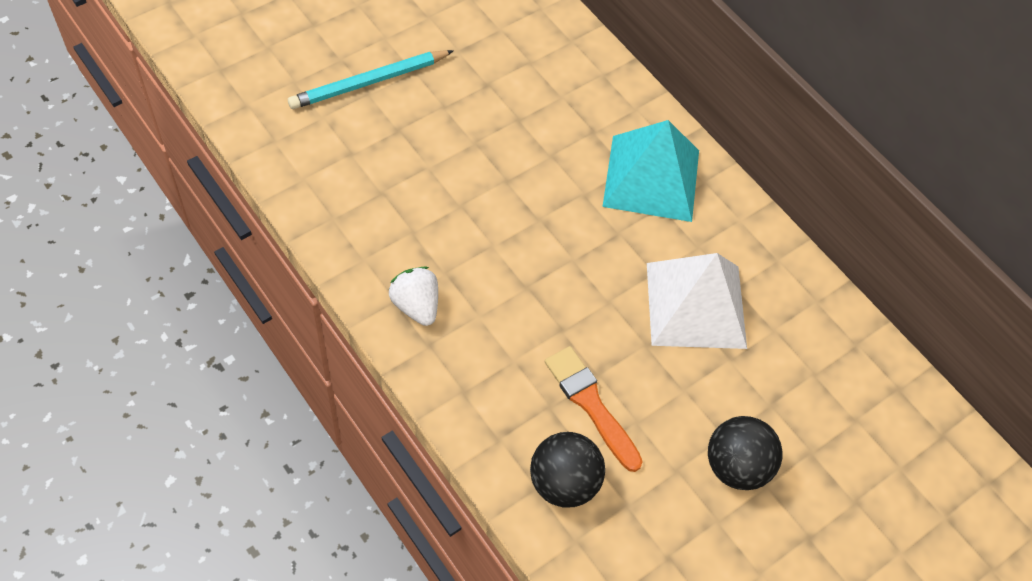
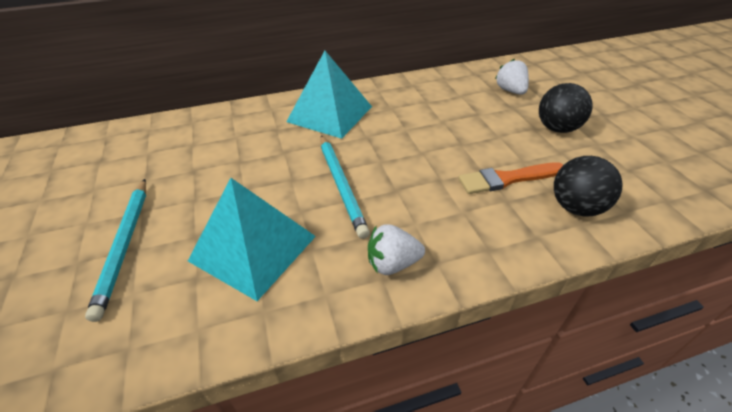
camera: 65 degrees left, 15 degrees down
(398, 182) = (253, 248): none -> turquoise pyramid
(514, 230) = (341, 185): none -> turquoise pencil
(696, 305) = (435, 118): white pyramid -> none
(821, 399) = (510, 91): none -> white strawberry

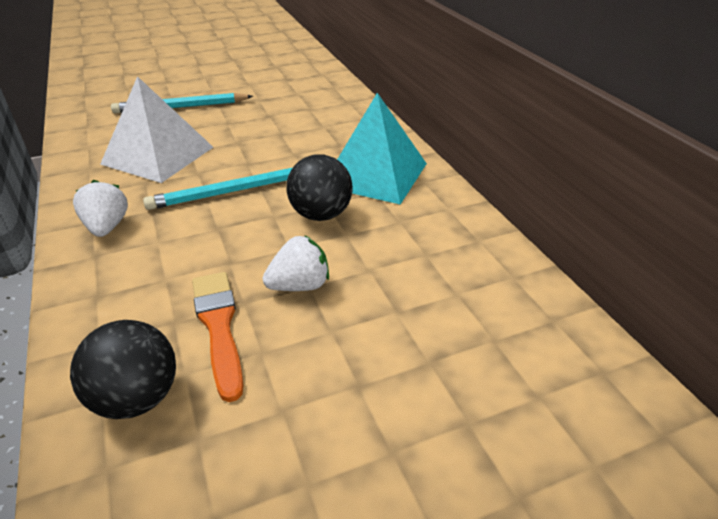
camera: 85 degrees right, 5 degrees down
(253, 248) = (158, 155): turquoise pyramid -> white pyramid
(510, 91) = (496, 366): white strawberry -> white strawberry (300, 285)
(557, 128) = (360, 420): black ball -> black ball (321, 215)

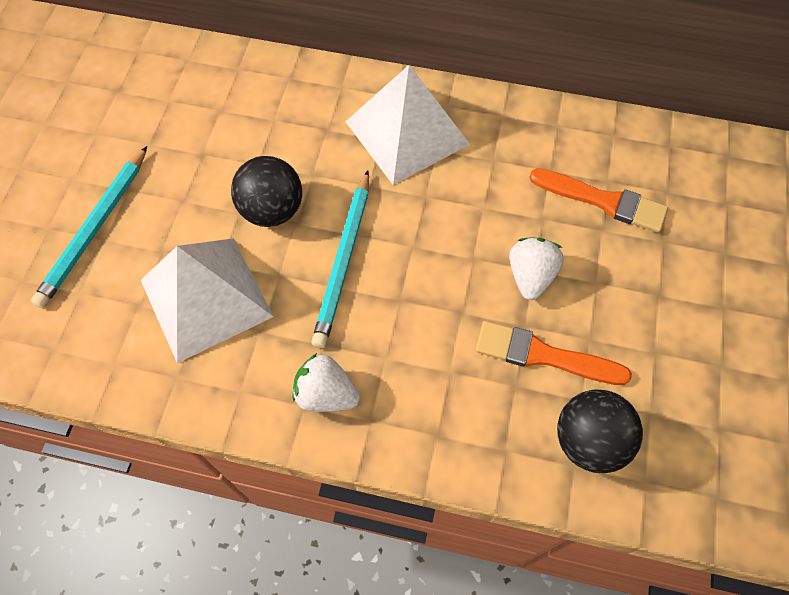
camera: 55 degrees left, 25 degrees up
(321, 215) = (441, 210): black ball -> black ball (272, 210)
(375, 174) = (407, 133): turquoise pyramid -> white pyramid
(429, 299) = (603, 201): none -> orange brush

